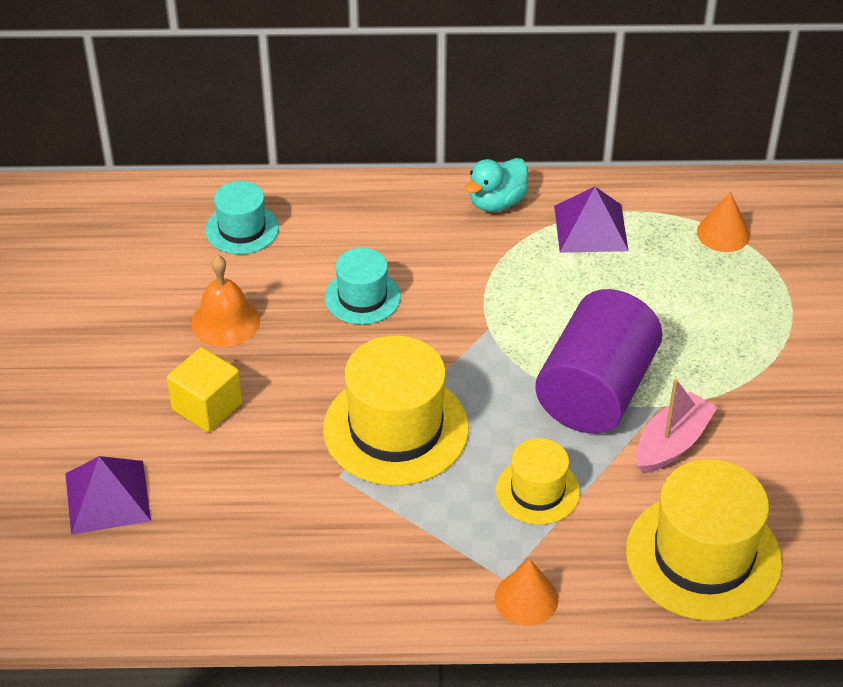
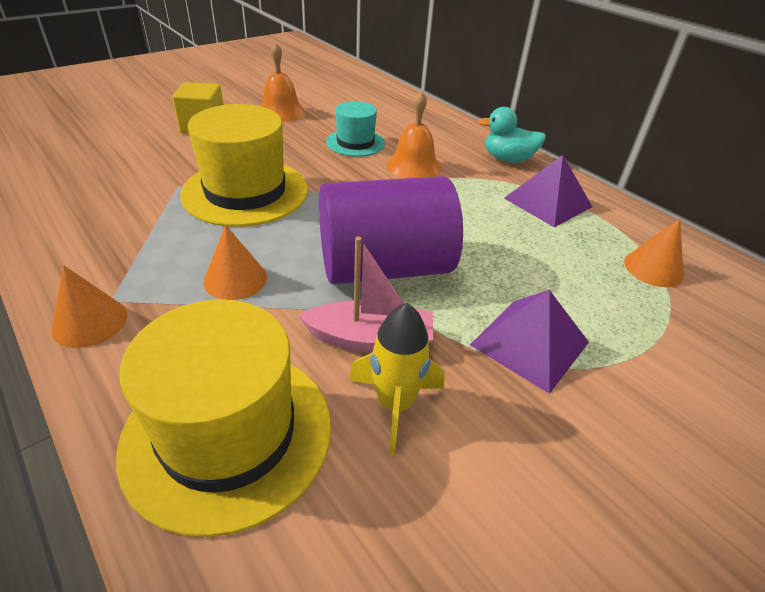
camera: 50 degrees right, 5 degrees down
(107, 497) = (99, 121): purple pyramid -> purple pyramid (529, 343)
(242, 229) = (360, 95): turquoise hat -> none
(451, 280) = (413, 166): none -> orange bell
(537, 491) = (235, 279): yellow hat -> orange cone
(740, 463) = (395, 404): none -> yellow rocket

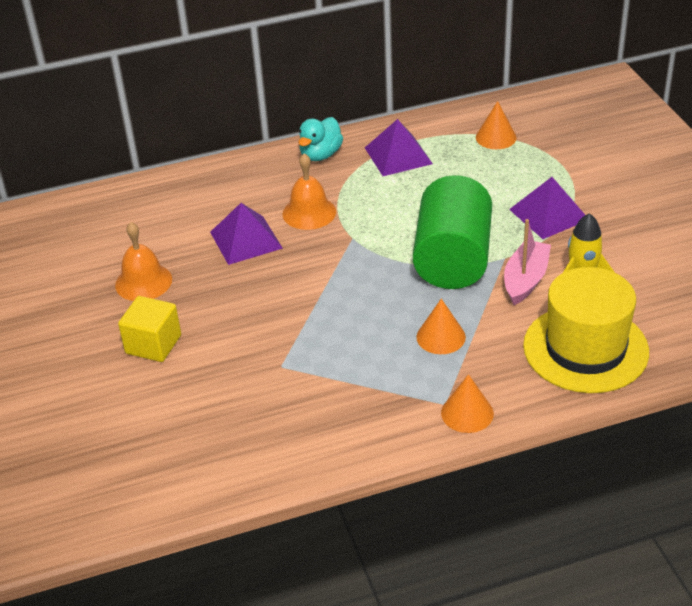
camera: 65 degrees left, 0 degrees up
(245, 192) = (312, 322): yellow hat -> none
(355, 143) = (245, 240): turquoise hat -> purple pyramid
(384, 268) = (453, 259): purple cylinder -> green cylinder

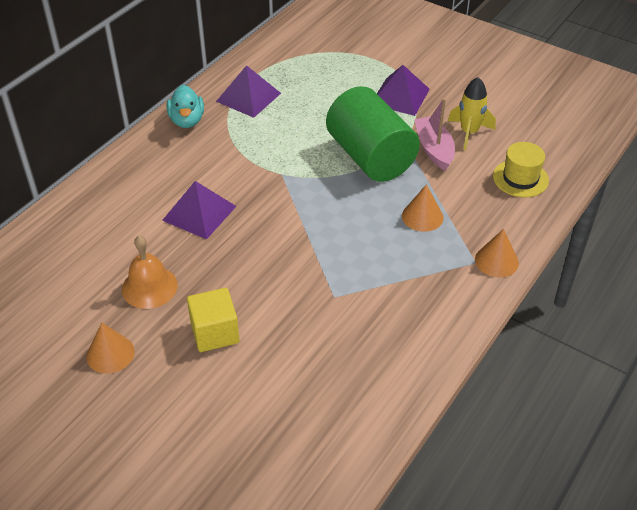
camera: 40 degrees left, 5 degrees up
(309, 212) = (227, 169): orange bell -> none
(496, 137) = (305, 55): orange cone -> orange cone (110, 354)
(585, 348) = (520, 178): yellow hat -> yellow hat, size x0.56

